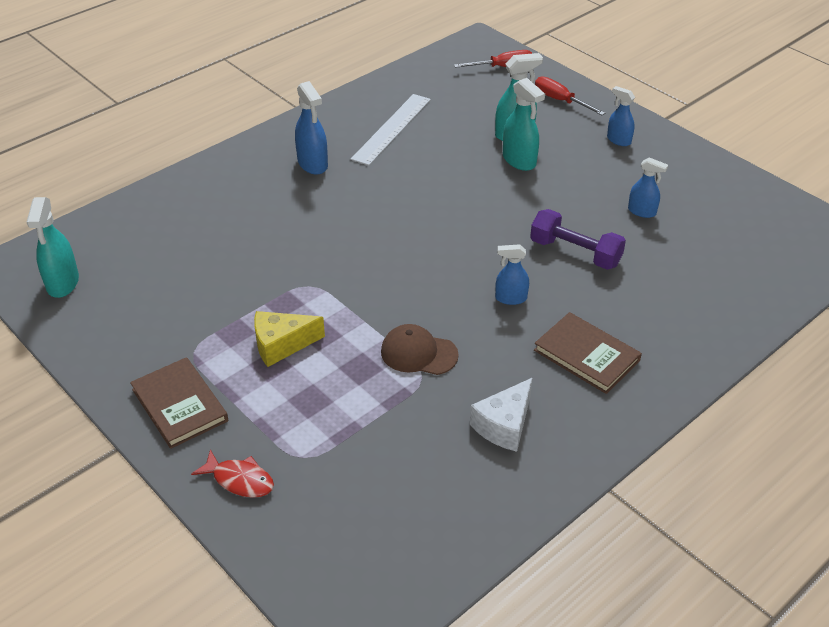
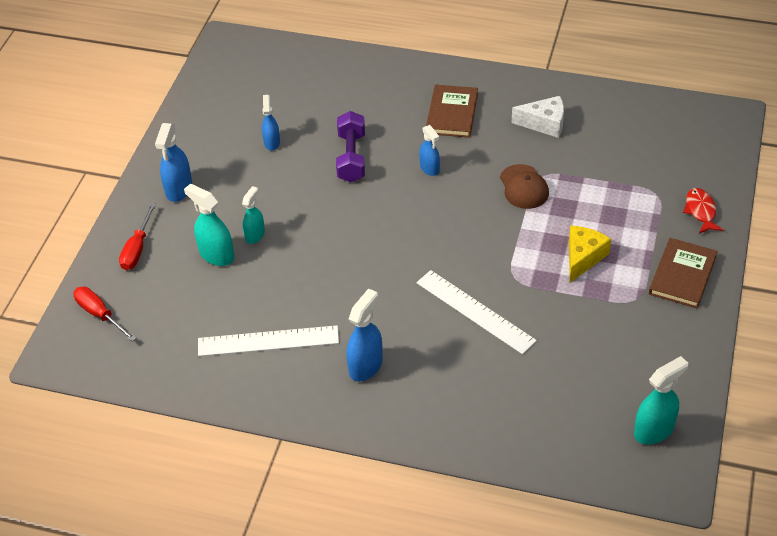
camera: 120 degrees left, 5 degrees up
(281, 345) = (583, 257): yellow cheese -> yellow cheese turned 105 degrees counterclockwise
(299, 243) = (475, 311): none -> white ruler
(519, 160) = (255, 235): turquoise spray bottle -> turquoise spray bottle, size x0.65
(618, 140) = (179, 189): blue spray bottle -> blue spray bottle, size x1.53

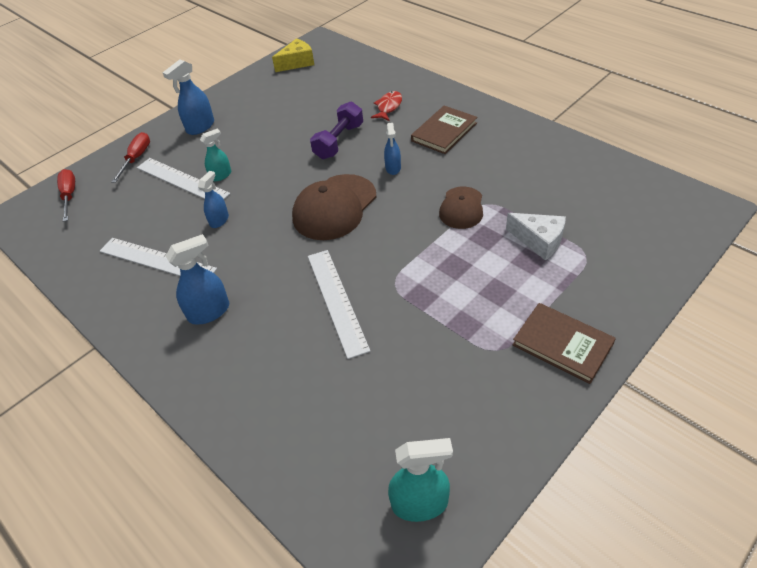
camera: 30 degrees right, 0 degrees up
(137, 248) = (136, 158): red screwdriver -> red screwdriver turned 150 degrees clockwise
(216, 255) = (182, 180): turquoise spray bottle -> white ruler
(272, 142) = (291, 114): blue spray bottle -> blue spray bottle (219, 220)
(403, 227) = (334, 207): none -> brown cap
(544, 124) = (518, 162): white cheese -> white cheese (539, 241)
(583, 257) = (472, 289): yellow cheese -> yellow cheese (297, 63)
(682, 275) = (562, 344): brown book -> brown book turned 75 degrees clockwise
(700, 211) = (623, 287): red fish -> red fish (388, 107)

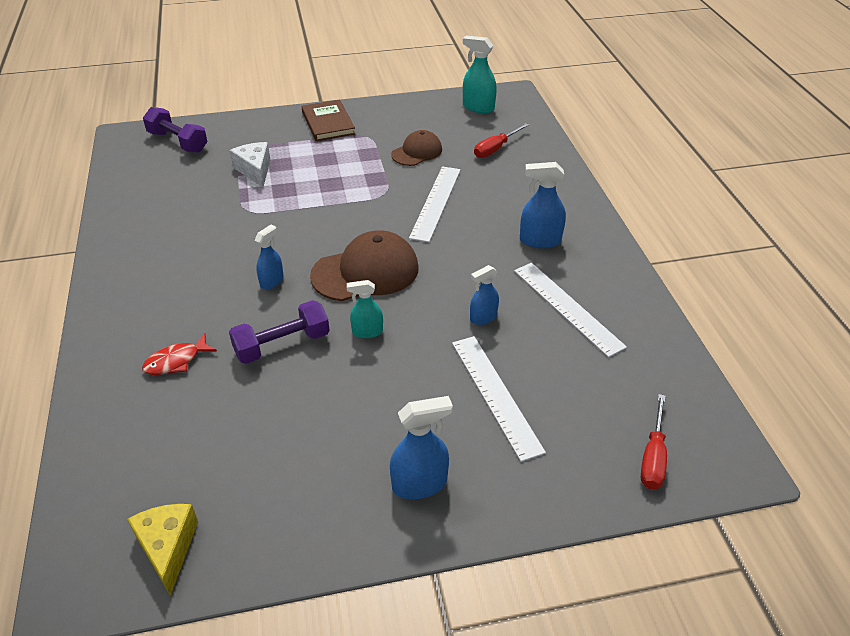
camera: 150 degrees left, 5 degrees down
(136, 158) = (539, 474): red screwdriver -> red screwdriver (495, 149)
(221, 175) = (446, 375): turquoise spray bottle -> turquoise spray bottle (367, 332)
(297, 63) = (168, 548): yellow cheese -> yellow cheese turned 75 degrees clockwise
(444, 132) = (176, 292): brown book -> none
(461, 208) = (269, 217): brown cap -> brown cap (417, 152)
(655, 229) = (178, 142): none -> purple dumbbell

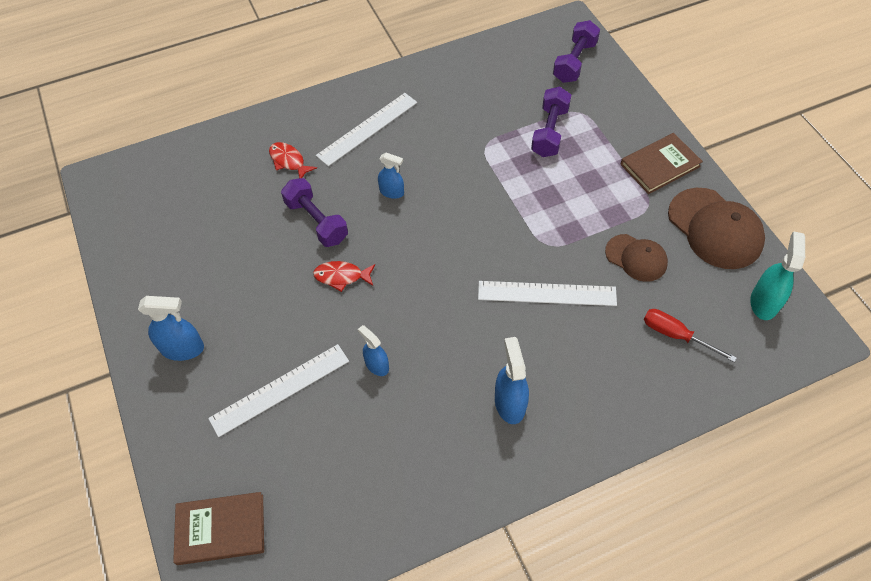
camera: 80 degrees right, 15 degrees up
(168, 548) = (127, 214): yellow cheese -> none
(255, 170) = (549, 132): white cheese -> purple dumbbell
(366, 272) = (420, 257): brown cap -> brown cap (715, 228)
(367, 332) = (341, 276): turquoise spray bottle -> red fish
(420, 484) = (183, 348): blue spray bottle -> blue spray bottle turned 60 degrees counterclockwise
(567, 307) = (406, 440): white ruler -> white ruler (367, 129)
(653, 457) = (220, 529): red screwdriver -> brown book

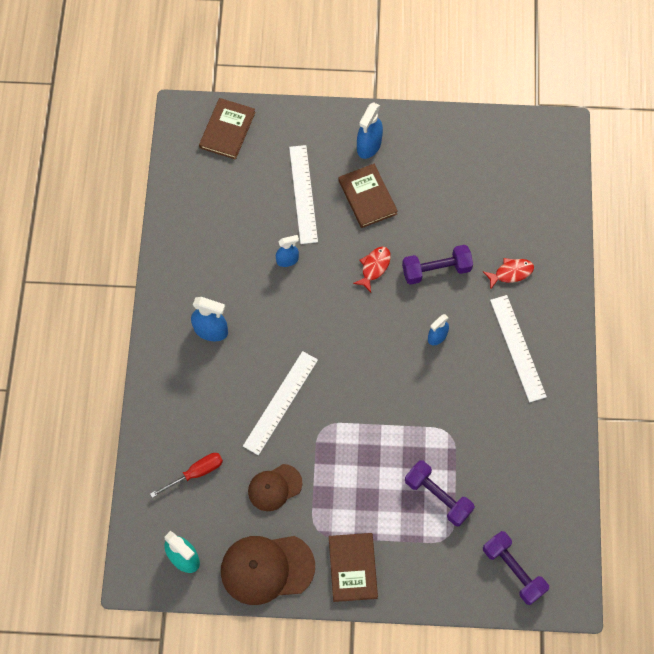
camera: 115 degrees right, 10 degrees up
(255, 320) = (367, 197): none -> brown book

